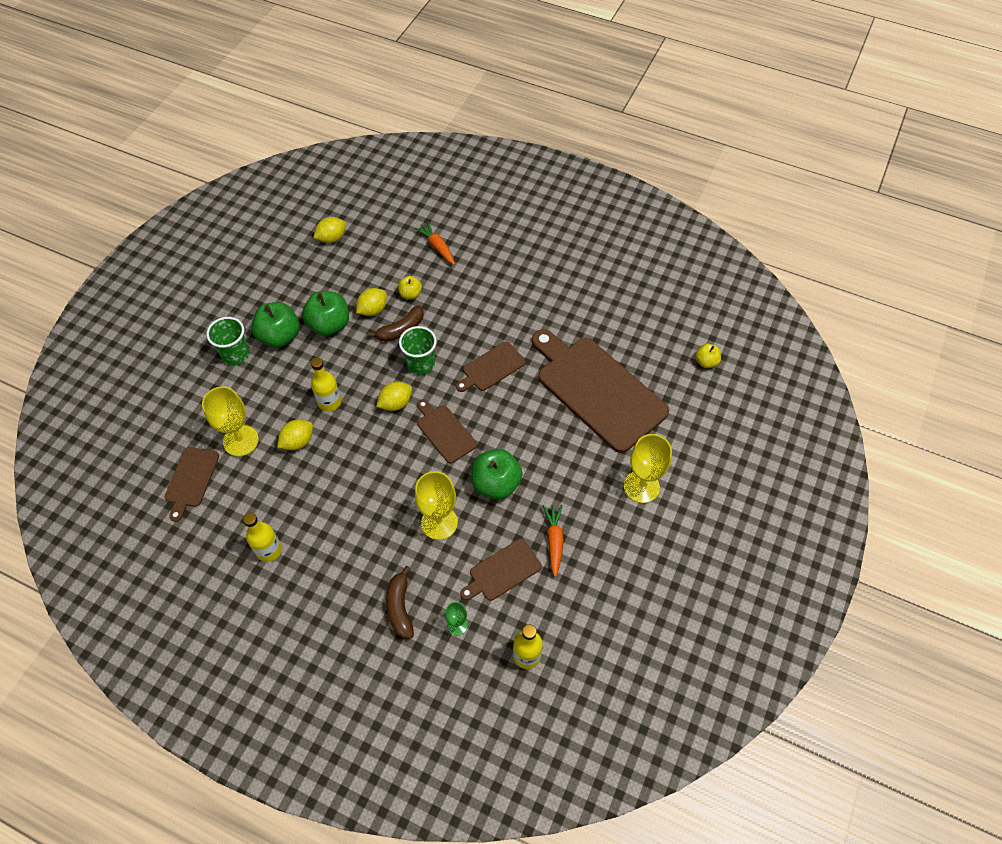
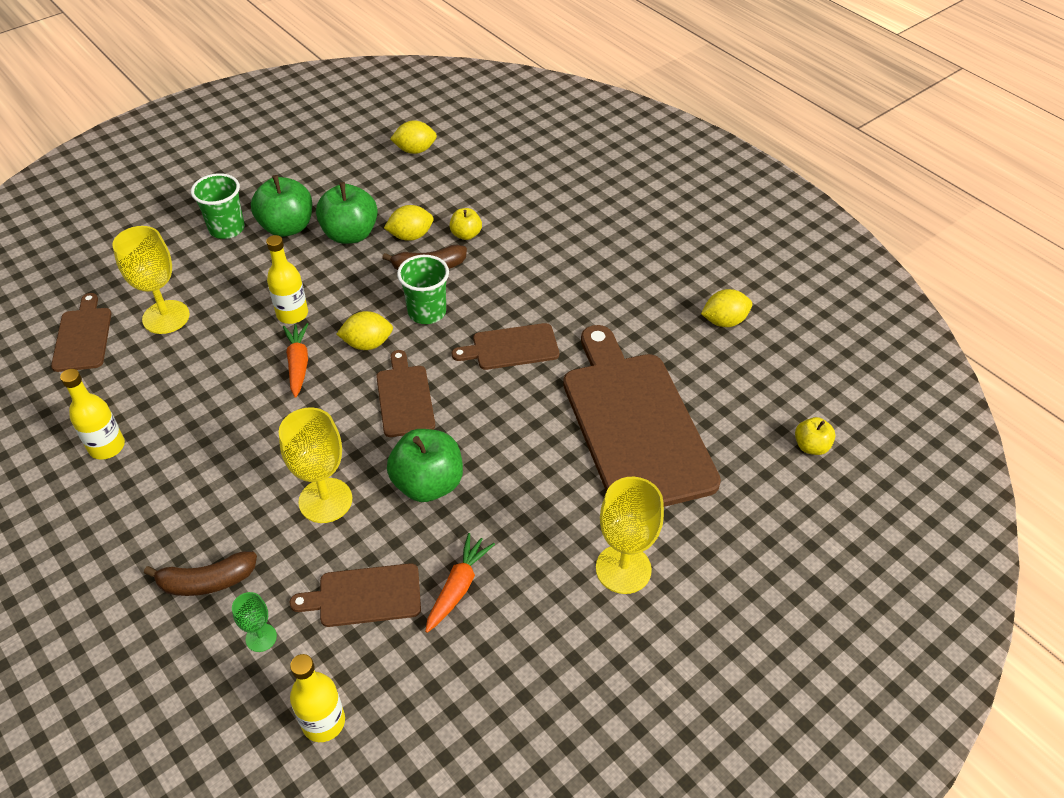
camera: 25 degrees right, 10 degrees down
(191, 480) = (83, 336): brown cutting board -> brown cutting board turned 135 degrees clockwise
(298, 441) = (226, 342): yellow lemon -> yellow lemon (724, 321)
(400, 607) = (207, 581): brown banana -> brown banana turned 120 degrees counterclockwise
(437, 247) = (531, 196): orange carrot -> orange carrot (298, 364)

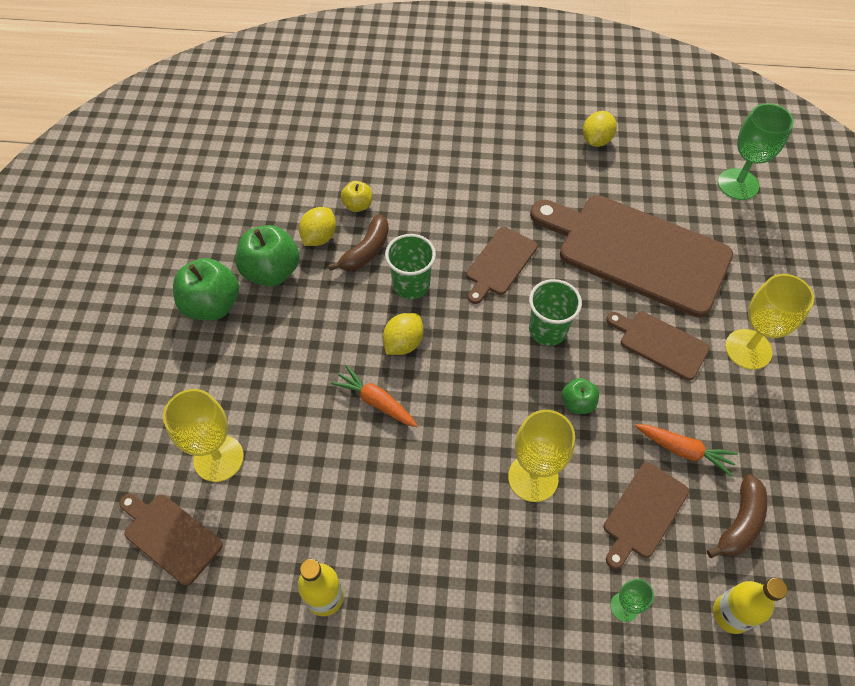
camera: 45 degrees left, 10 degrees up
(207, 581) = (539, 610): brown banana -> brown banana (739, 523)
(227, 229) = (162, 346): green cup -> green cup (547, 330)
(292, 314) = (317, 369): yellow bottle -> none
(405, 397) = (482, 359): brown cutting board -> brown cutting board (660, 343)
(415, 150) = (227, 166): yellow lemon -> none
(428, 484) = (577, 403): green apple -> green apple, size x0.54
(458, 587) = (684, 450): orange carrot -> orange carrot turned 135 degrees clockwise
(811, 446) = (738, 184): yellow apple -> green goblet

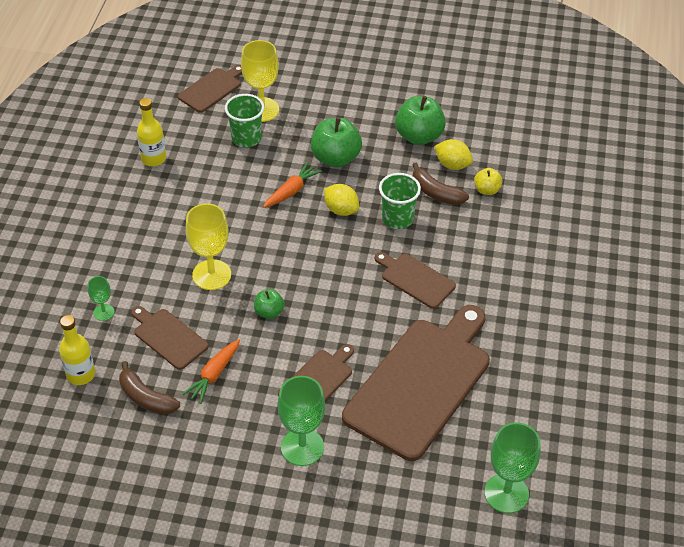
camera: 95 degrees right, 10 degrees down
(212, 305) = (390, 104): green apple -> green apple (335, 158)
(547, 330) = (341, 303): green cup -> green cup (246, 138)
(596, 140) = (570, 377): yellow lemon -> none
(748, 349) = (302, 447): yellow goblet -> green goblet

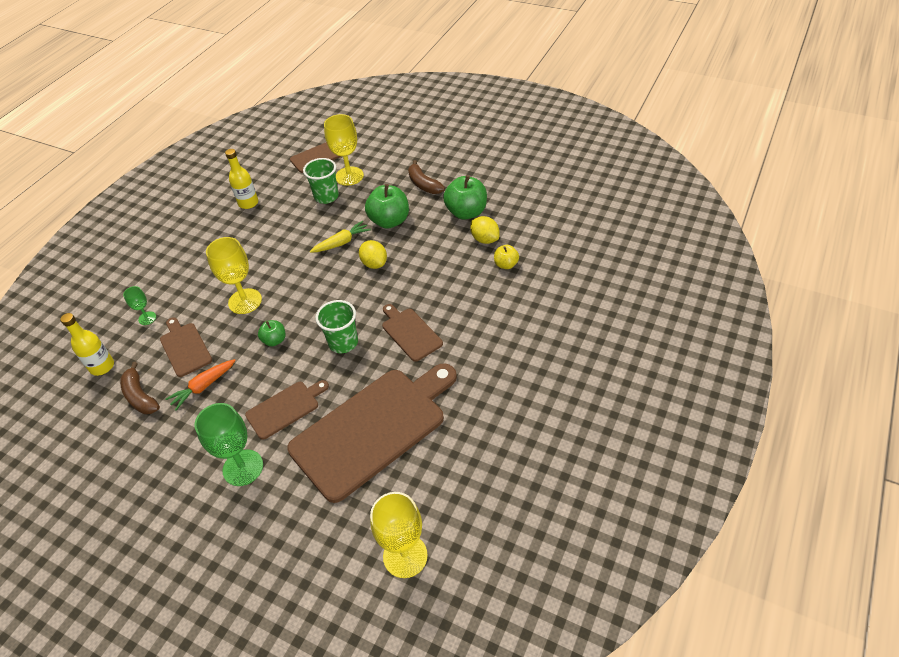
camera: 20 degrees right, 0 degrees up
(292, 191) = (342, 242): orange carrot -> yellow carrot
(397, 219) = (418, 278): green cup -> green cup (343, 342)
(436, 193) = (460, 261): brown banana -> brown banana (423, 184)
(506, 493) = (405, 556): green goblet -> yellow goblet

